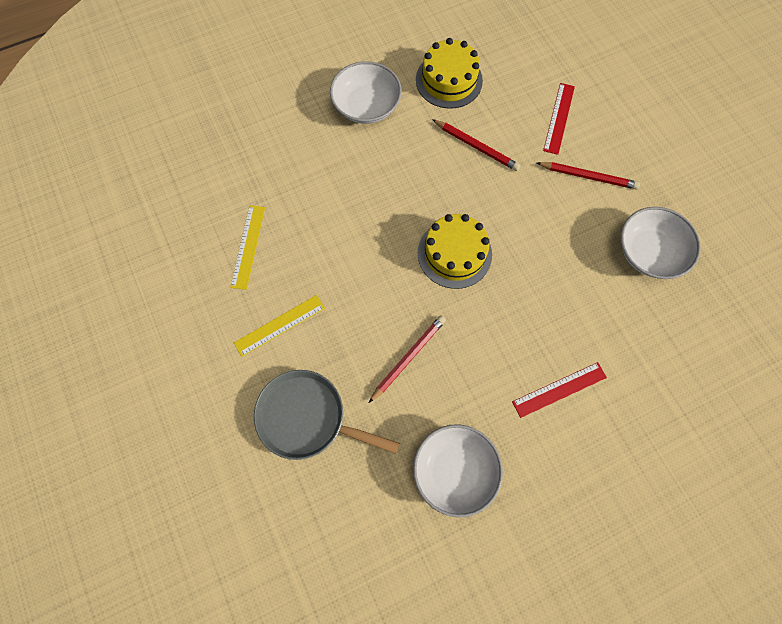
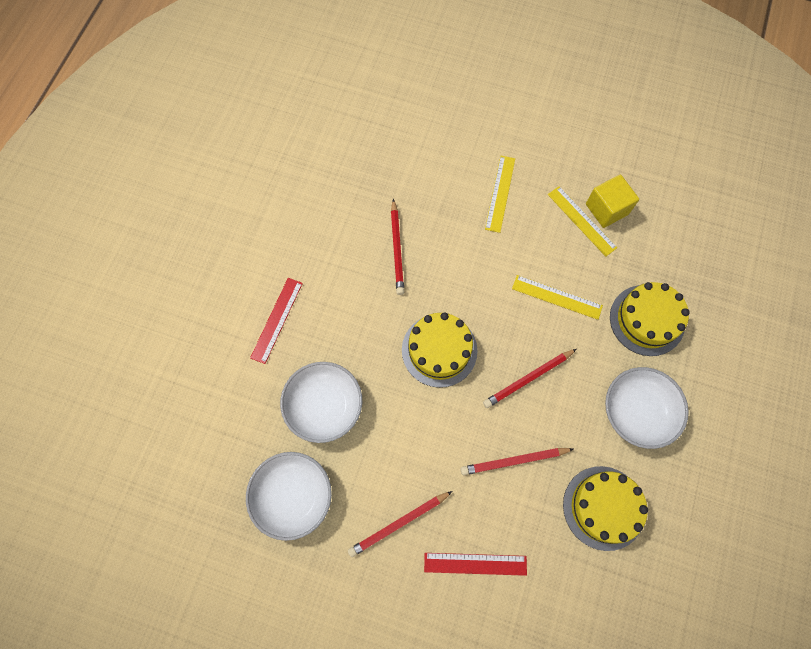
camera: 135 degrees right, 0 degrees up
(220, 237) = (606, 209): none -> yellow cube
(292, 146) = (647, 320): none -> yellow cake
(307, 418) = (421, 160): grey pan -> none
(332, 213) = (557, 297): none -> yellow ruler
(413, 182) = (528, 379): none -> red pencil
(454, 470) = (302, 211): white bowl -> white bowl (324, 406)
(559, 118) = (475, 564): red ruler -> red ruler turned 60 degrees counterclockwise

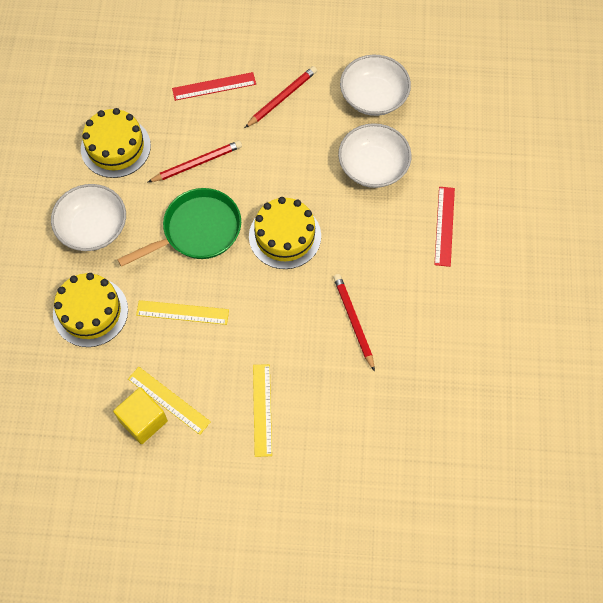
camera: 165 degrees right, 5 degrees down
(528, 379) = (197, 231): red pencil -> green pan

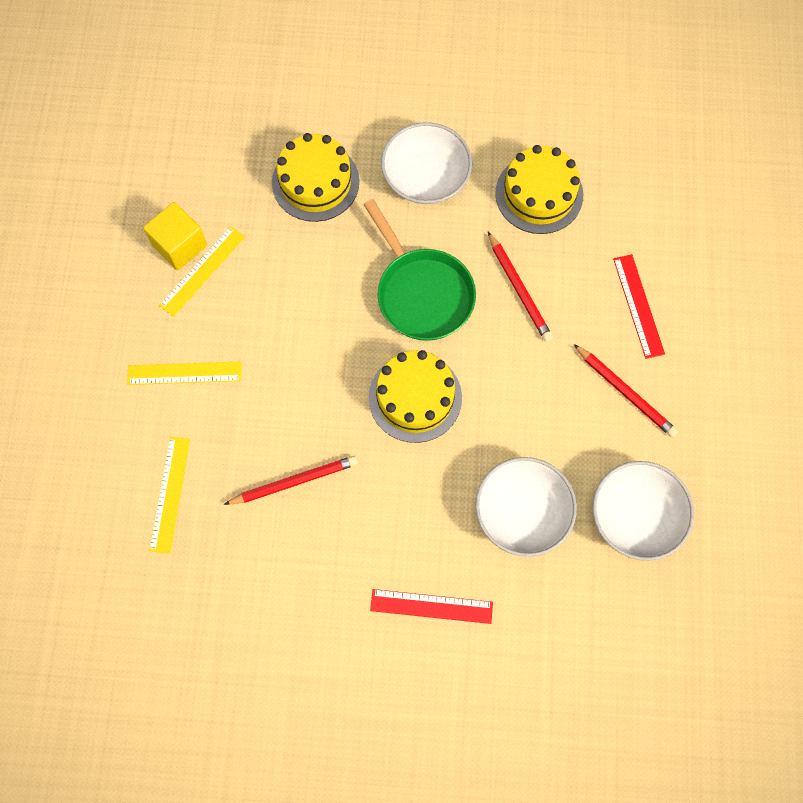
camera: 90 degrees right, 5 degrees up
(182, 312) = (312, 281): yellow ruler -> yellow ruler (170, 494)

